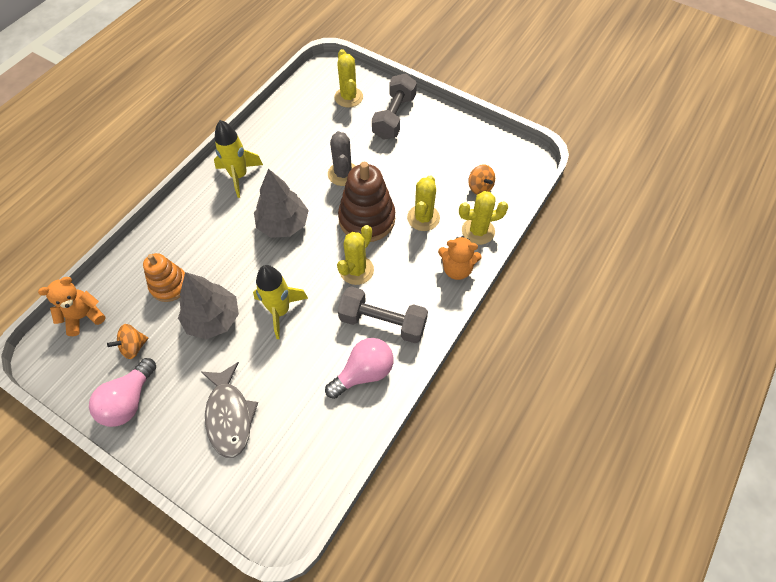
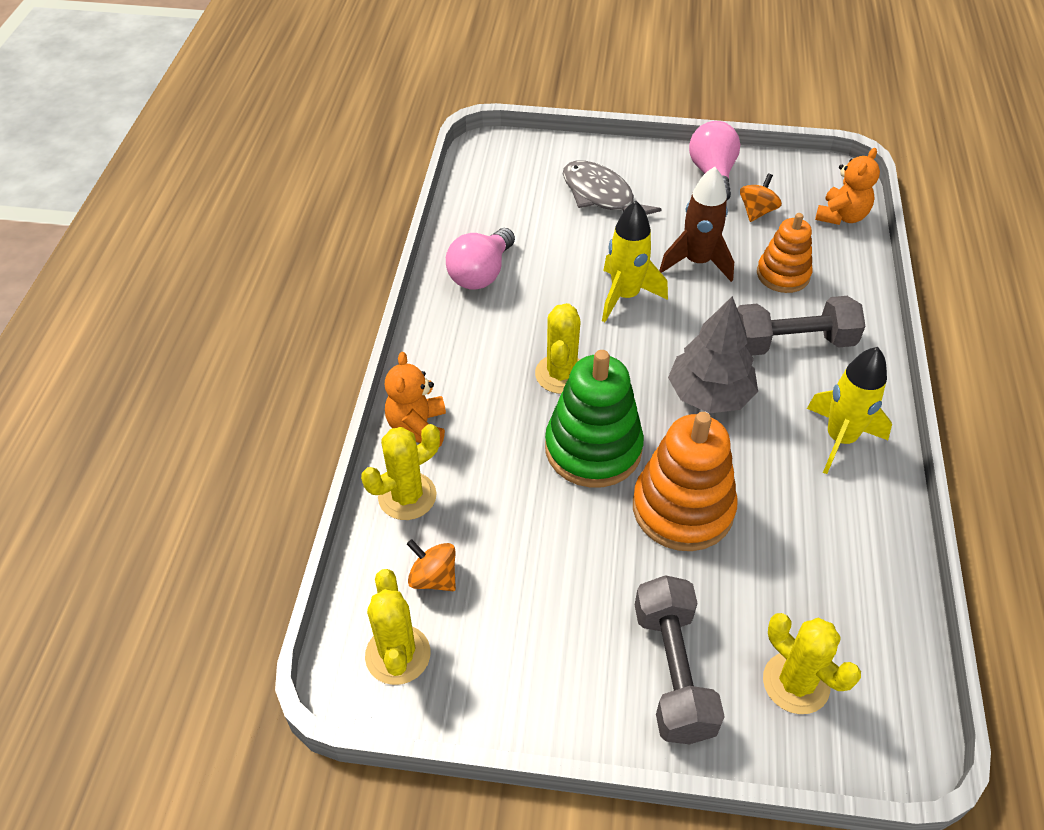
camera: 155 degrees right, 10 degrees down
(213, 319) = (697, 262): grey tree -> brown rocket
(343, 174) = (682, 508): grey cactus -> orange stacking toy
(367, 219) = (593, 449): brown stacking toy -> green stacking toy
(383, 322) = (488, 328): grey dumbbell -> grey dumbbell (792, 343)
(423, 218) = (506, 484): yellow cactus -> yellow cactus (398, 655)
(457, 269) = (418, 427): orange teddy bear -> orange teddy bear turned 75 degrees counterclockwise

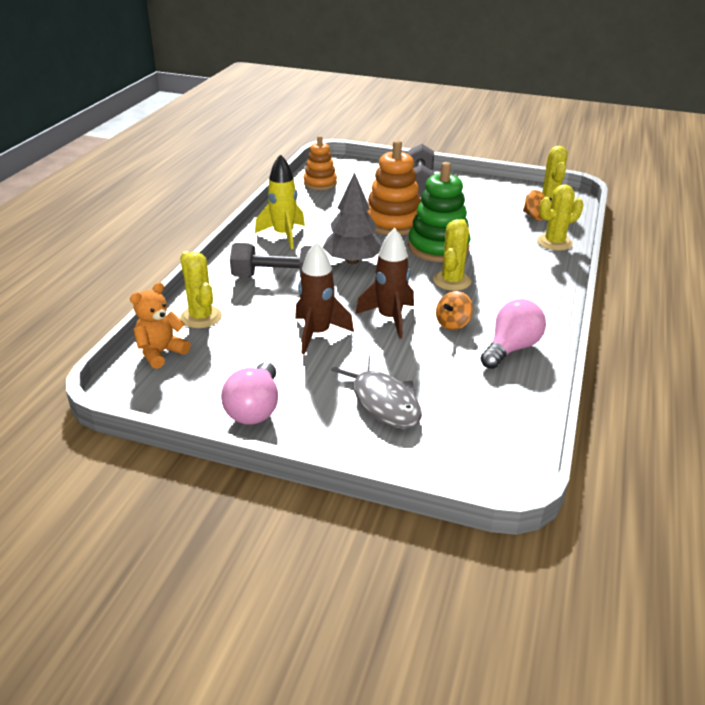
camera: 170 degrees left, 15 degrees down
(418, 427) = (552, 268): orange teddy bear -> none
(625, 296) = (389, 318): yellow rocket -> brown rocket
(757, 211) = (236, 367): orange spinning top -> orange spinning top (453, 323)
(783, 275) = (251, 317): orange stacking toy -> orange stacking toy (320, 183)
(796, 683) = (365, 177): yellow cactus -> yellow cactus (201, 317)

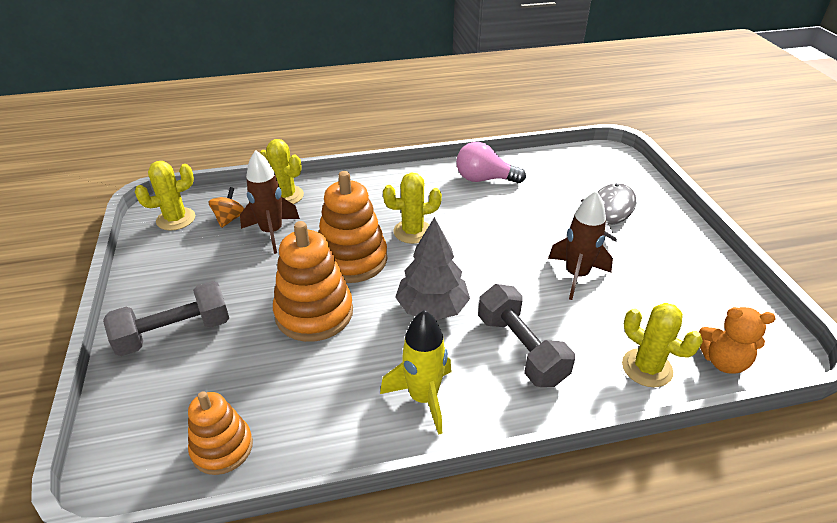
camera: 120 degrees left, 5 degrees up
(201, 317) = (647, 368): yellow cactus -> yellow cactus turned 75 degrees counterclockwise
(254, 409) = (696, 265): pink light bulb -> none
(389, 318) = (509, 245): brown rocket -> brown rocket (272, 232)
(438, 247) = (352, 259): green stacking toy -> orange stacking toy
(453, 323) = (480, 212): orange spinning top -> none

